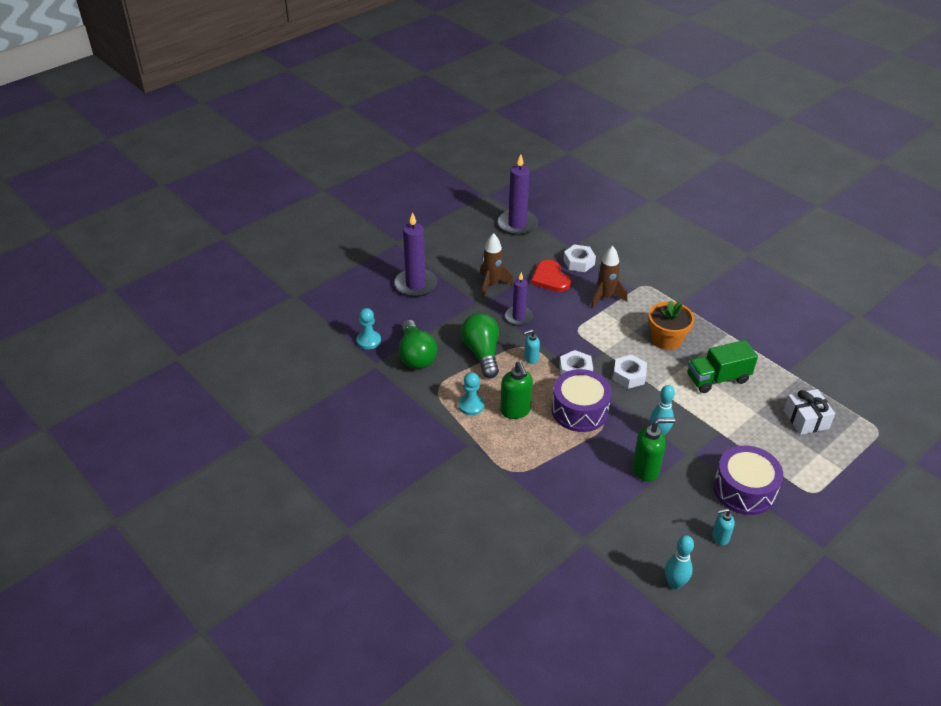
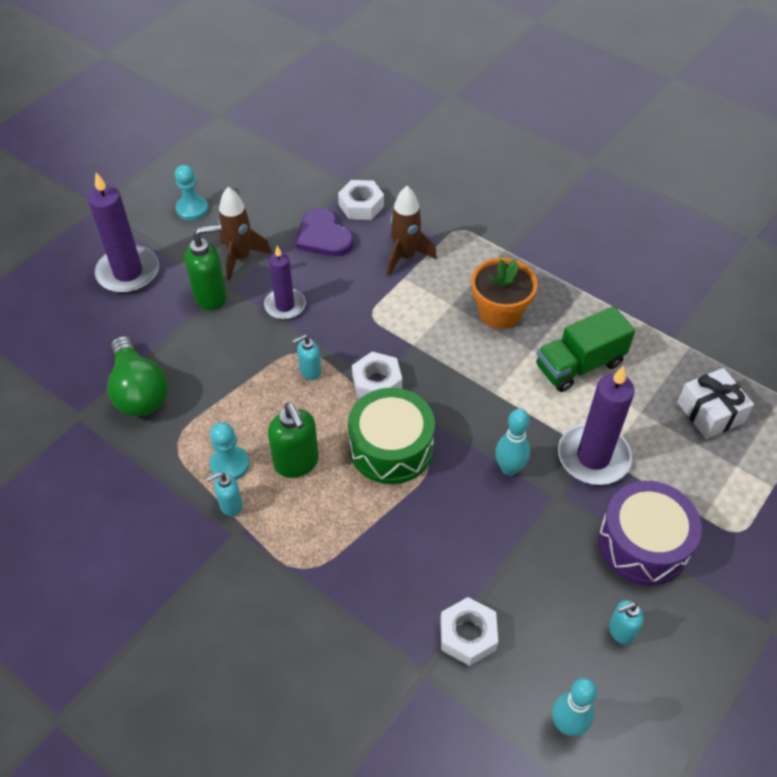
camera: 10 degrees left, 10 degrees up
(368, 341) = (65, 376): turquoise pawn -> turquoise pawn (192, 209)
(469, 429) = (230, 505): none -> turquoise soap dispenser
(482, 353) = (237, 373): green light bulb -> none
(517, 224) = (267, 157): purple candle -> purple candle (593, 457)
(550, 278) = (323, 236): red heart -> purple heart
(580, 410) = (391, 447): purple drum -> green drum
(629, 375) = (454, 379): white nut -> white nut (468, 635)
(646, 469) = (499, 533): green soap dispenser -> green soap dispenser (211, 296)

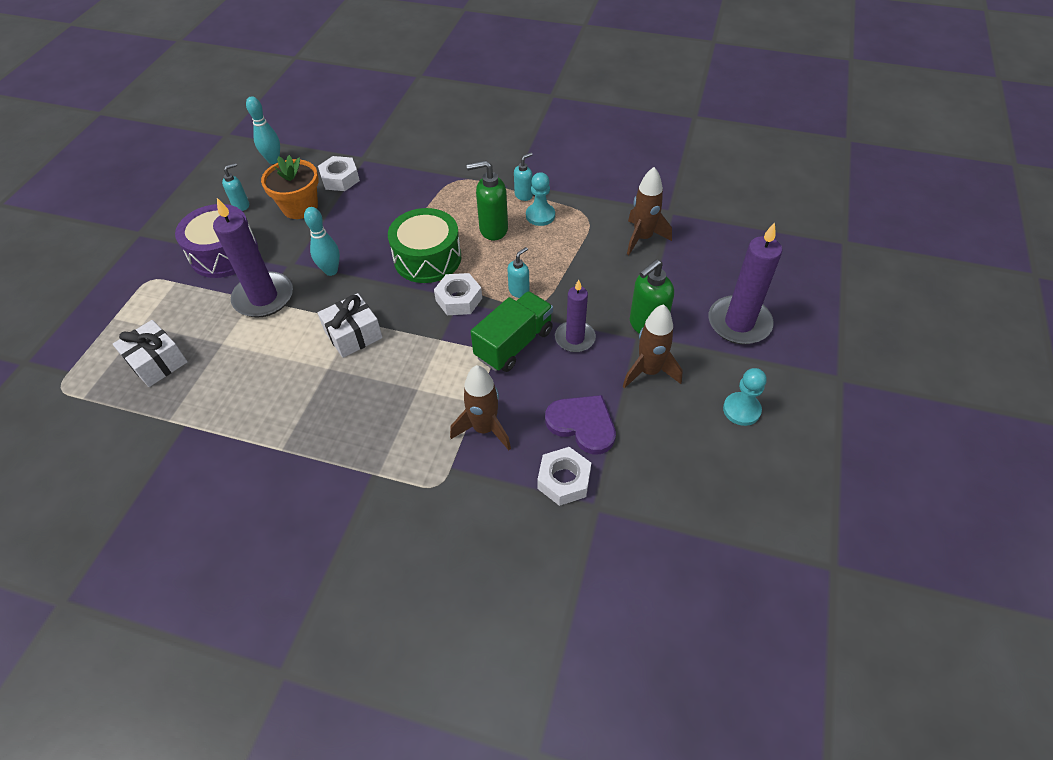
camera: 160 degrees right, 0 degrees up
(138, 391) = (642, 238): green light bulb -> brown rocket
(297, 463) = (493, 229): green soap dispenser -> green soap dispenser turned 45 degrees counterclockwise
(499, 378) = (353, 334): none -> white gift
(500, 312) = (366, 397): orange flower pot -> orange flower pot (300, 207)
(579, 365) = (280, 368): green truck -> green truck (514, 344)

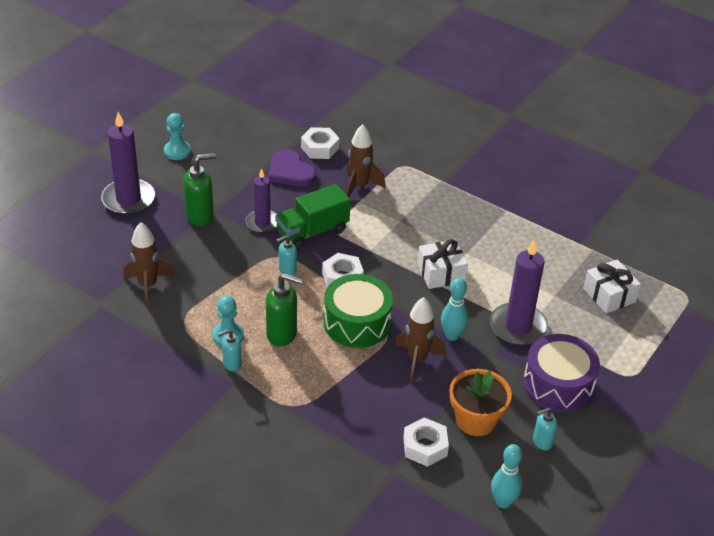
camera: 165 degrees left, 10 degrees down
(649, 371) = (222, 188): brown rocket -> brown rocket (417, 360)

